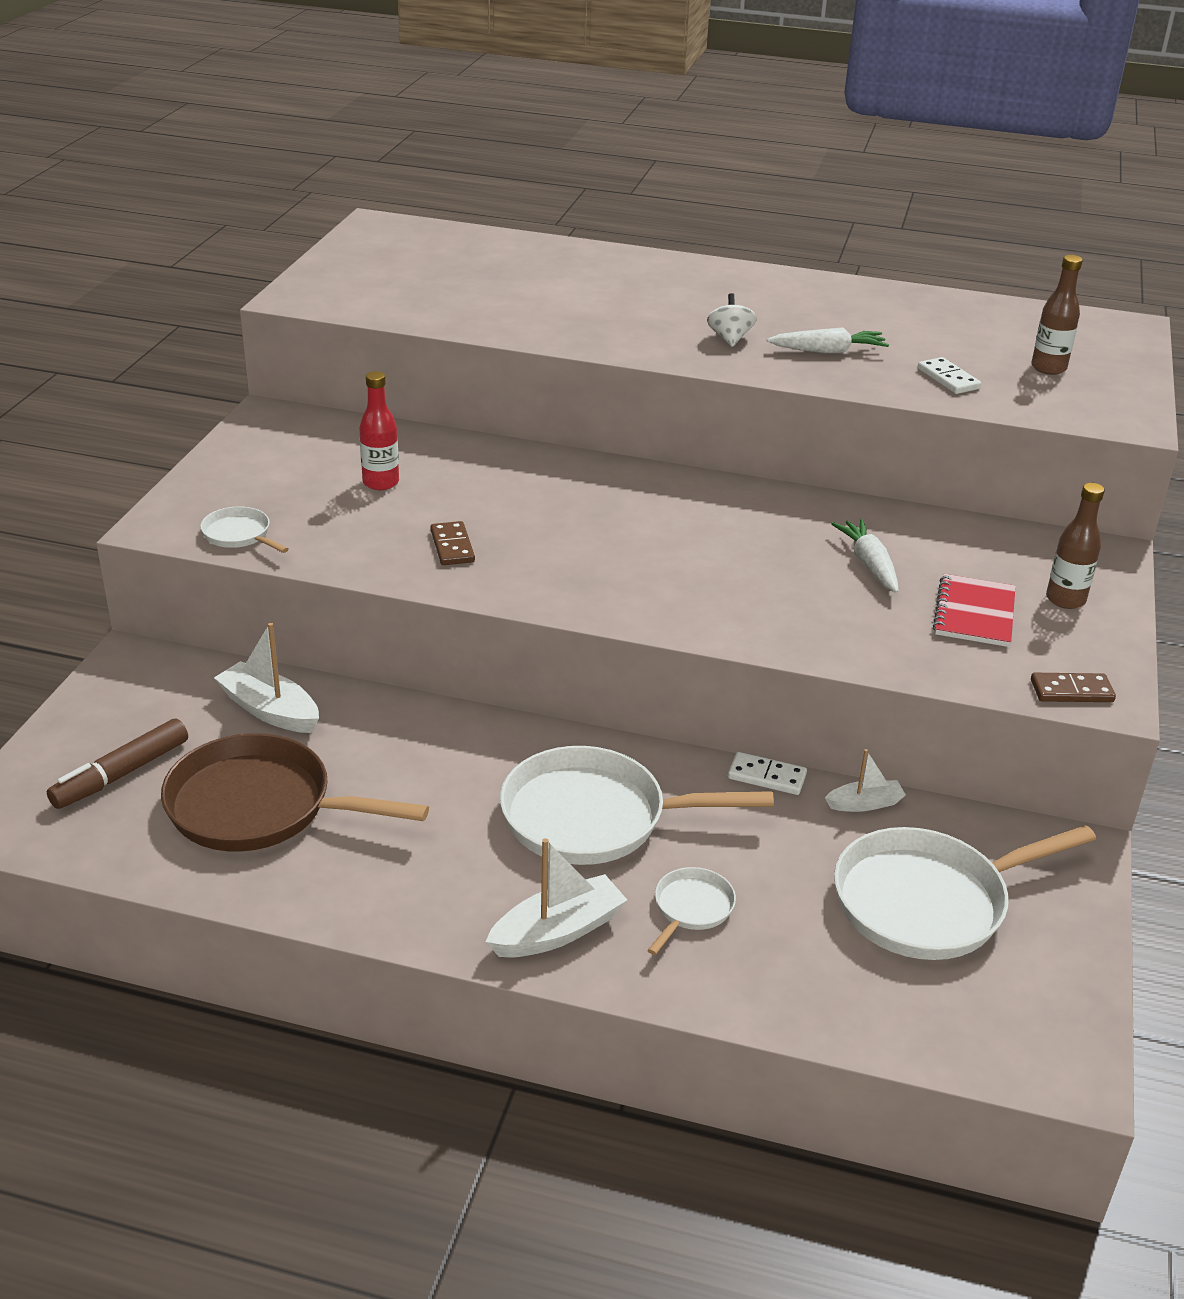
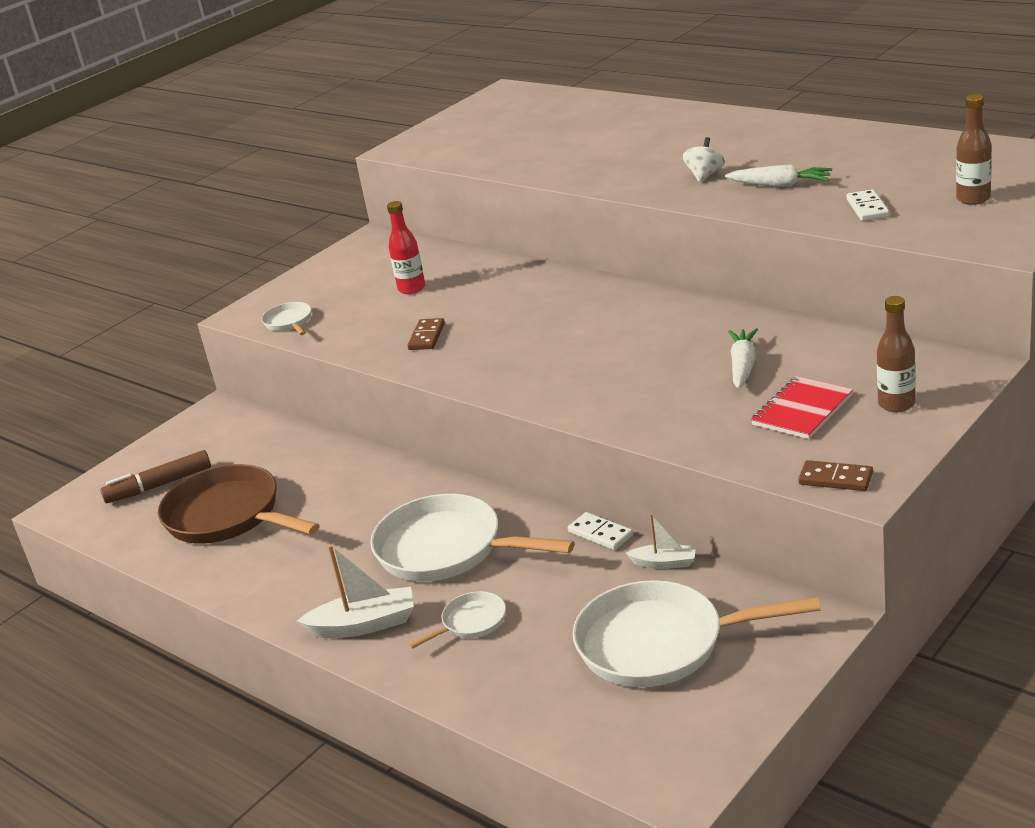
camera: 30 degrees right, 5 degrees down
(270, 710) = (278, 452): white boat -> none

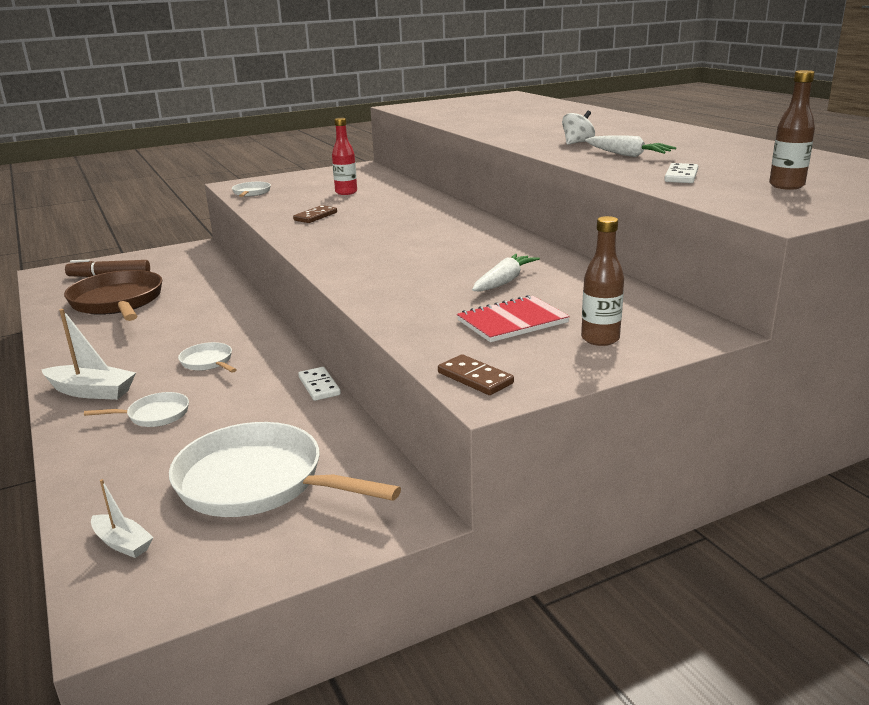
camera: 20 degrees right, 5 degrees down
(447, 549) = (208, 362): white pan -> white pan, size x0.47
(664, 563) = (338, 422): white boat -> white boat (122, 543)

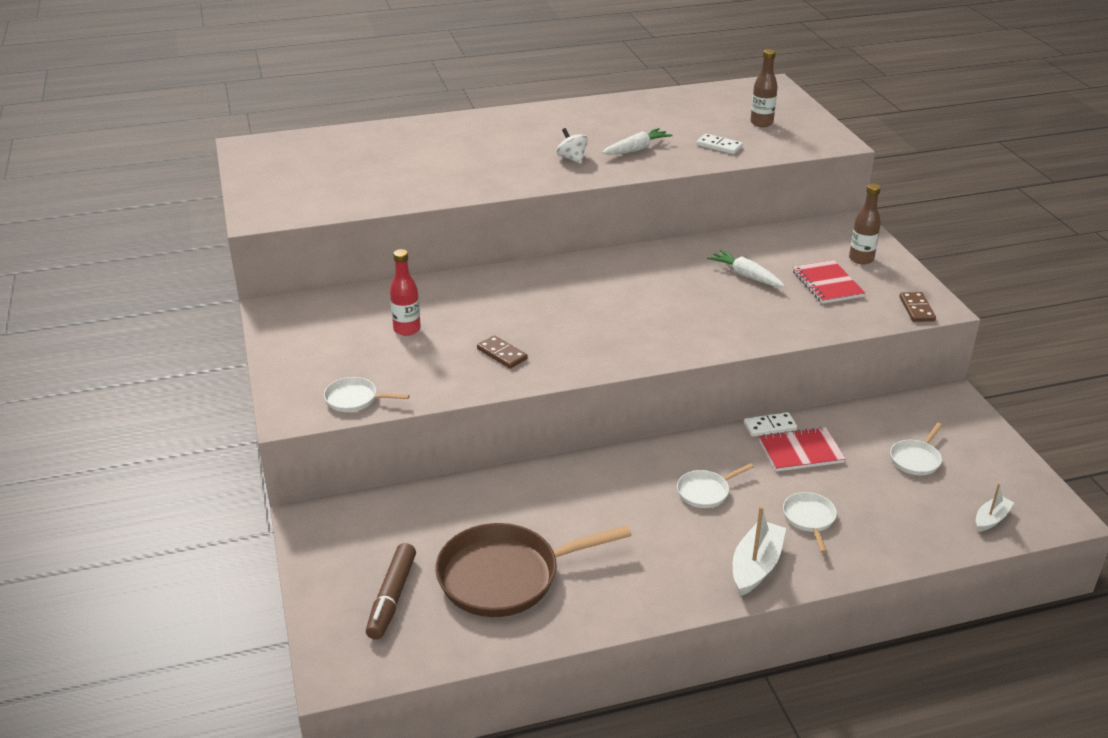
camera: 80 degrees left, 10 degrees up
(258, 482) = (916, 459): white pan -> white pan, size x0.47
(273, 405) = (800, 451): none -> red notebook
(475, 378) = (916, 309): brown domino -> brown domino turned 60 degrees counterclockwise

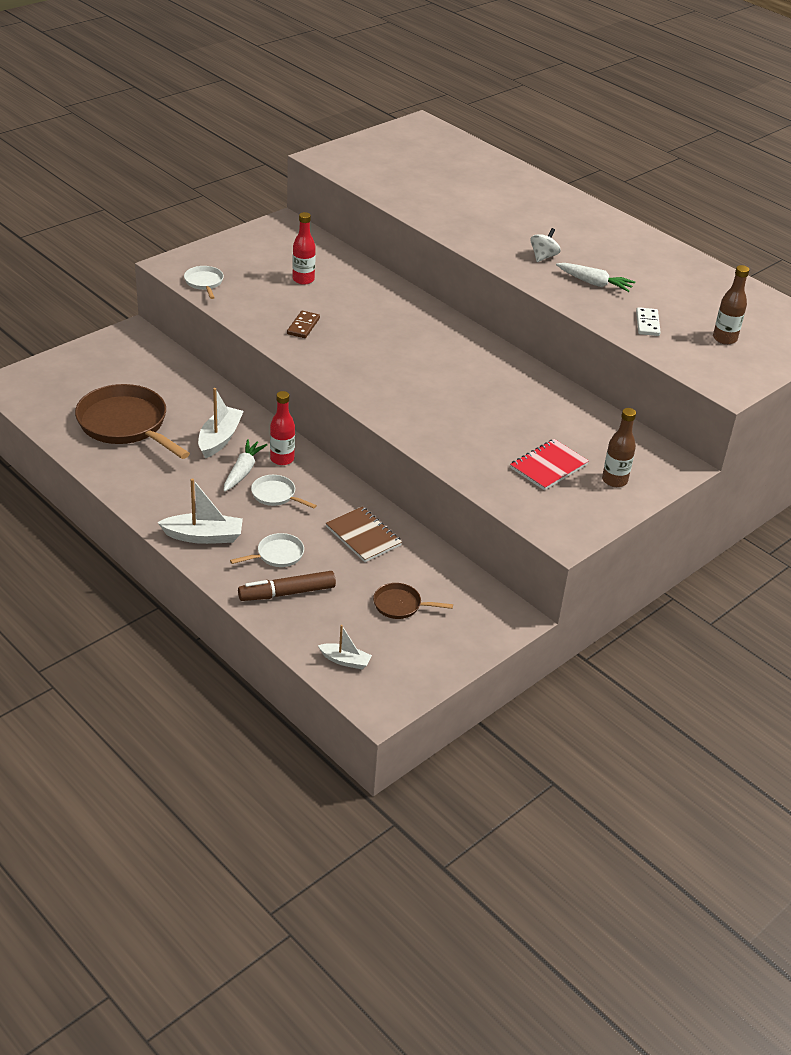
camera: 60 degrees right, 5 degrees up
(392, 598) = (80, 385): brown marker -> brown marker (287, 593)
(580, 506) = (219, 439): none -> white boat
(643, 469) = (282, 459): none -> red bottle
(746, 276) = (521, 418): white carrot -> white carrot (243, 471)
(769, 426) = (386, 513): white domino -> none
(800, 451) = (363, 536): red notebook -> brown notebook
(916, 309) = (550, 526): brown domino -> none
(916, 459) = (400, 605): white pan -> brown pan

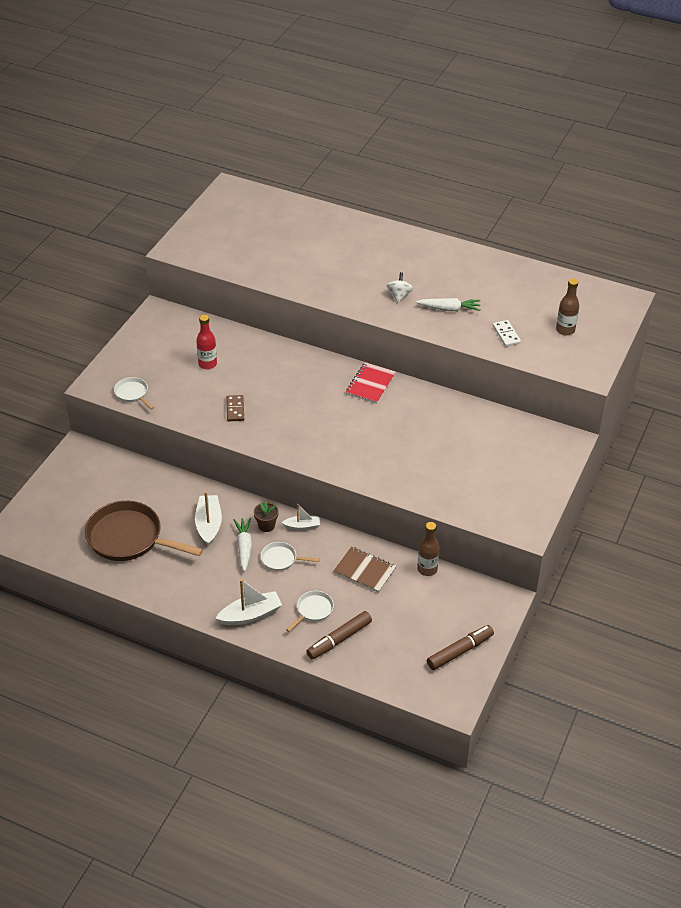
camera: 20 degrees left, 5 degrees up
(282, 459) = (266, 525): red bottle -> brown flower pot
(345, 660) = (411, 678): white boat -> white boat (302, 526)
(400, 605) = (423, 618): brown pan -> none
(422, 653) = (460, 651): none -> brown marker
(549, 466) = (483, 474): red notebook -> red notebook (370, 384)
(614, 480) = (534, 469): brown bottle -> brown bottle (427, 569)

